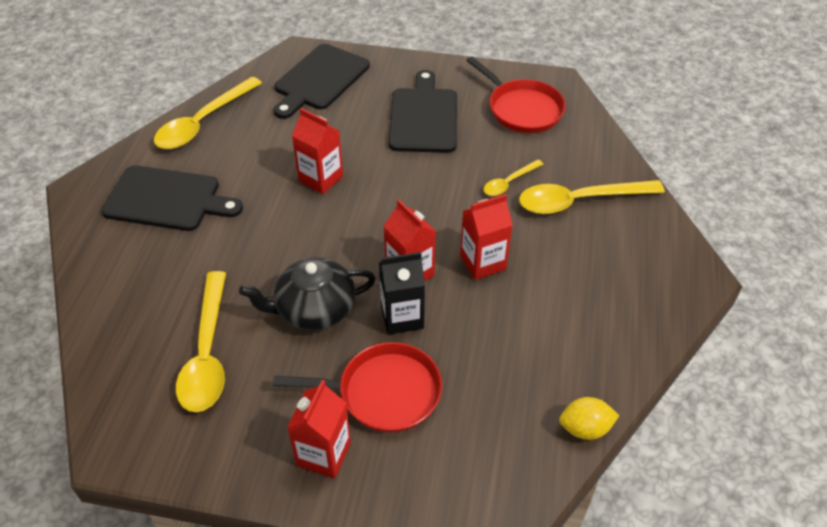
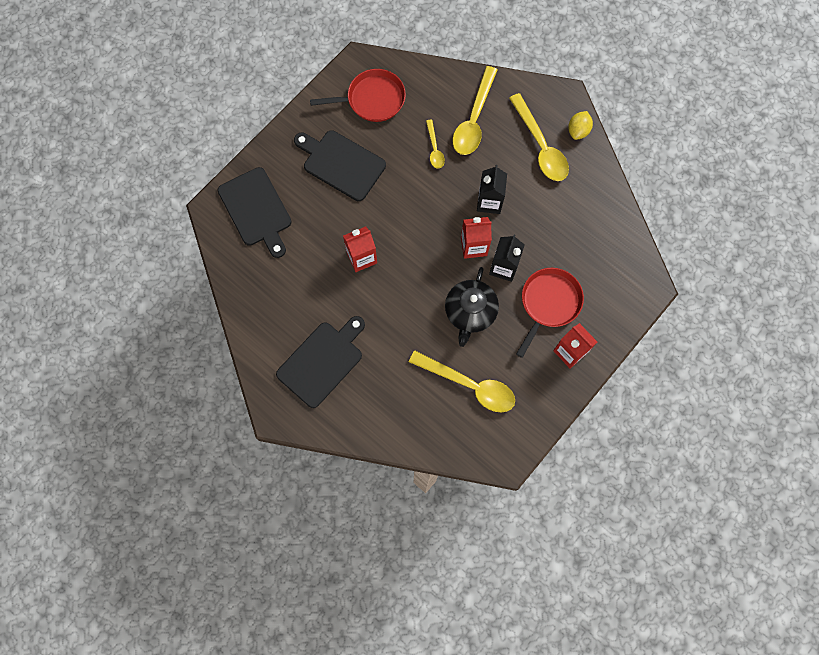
camera: 60 degrees left, 25 degrees up
(203, 122) = (254, 308): yellow spoon -> yellow spoon (540, 146)
(483, 262) = (489, 202): red carton -> black carton
(585, 428) = (624, 218): yellow lemon -> yellow lemon (578, 131)

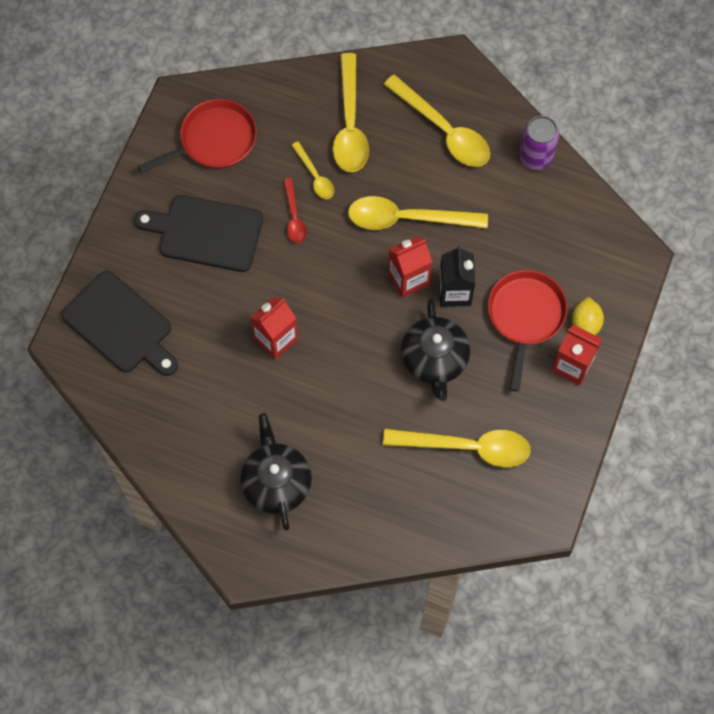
camera: 20 degrees left, 5 degrees down
(322, 361) = (276, 482): black cutting board -> black teapot
(408, 173) = (294, 217): none -> red spoon
(489, 202) = (407, 218): black carton -> yellow spoon
(578, 131) = (482, 97): yellow lemon -> yellow lemon (585, 324)
(601, 188) = (536, 157): none -> purple can

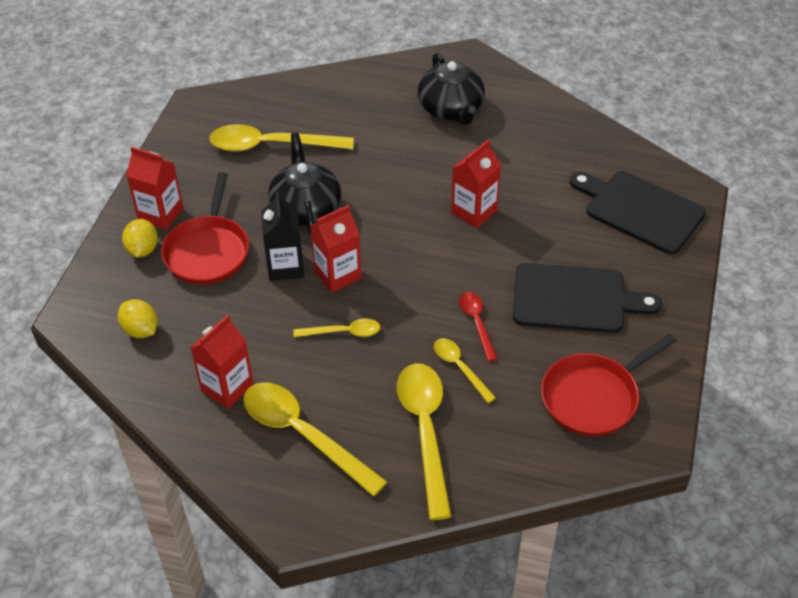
camera: 175 degrees right, 20 degrees down
(407, 218) = (343, 332): yellow spoon -> yellow spoon, size x0.53
(503, 176) = (227, 387): none -> red carton
(536, 157) = (185, 413): purple can -> none
(578, 237) = (141, 330): none -> yellow lemon

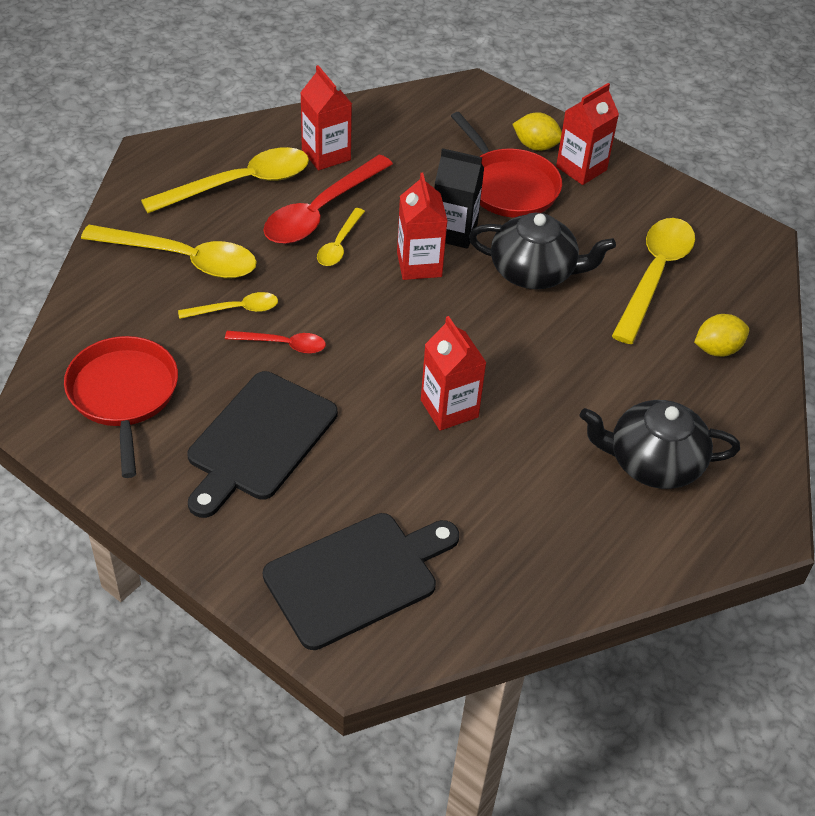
camera: 110 degrees right, 0 degrees up
(141, 330) = (430, 122): yellow lemon -> yellow lemon (717, 349)
(208, 251) = (508, 186): red pan -> red pan turned 150 degrees counterclockwise
(308, 360) = (321, 211): none -> red spoon

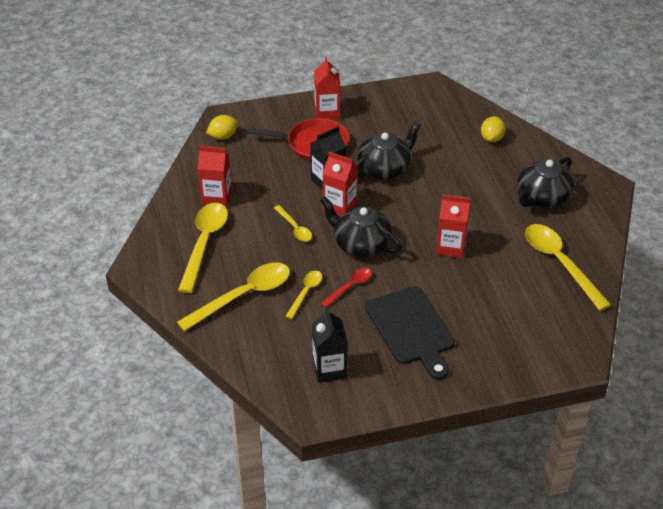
camera: 50 degrees left, 5 degrees down
(123, 395) = (329, 369): red pan -> black carton
(321, 211) = (261, 222): red spoon -> none
(357, 577) = (531, 335): black cutting board -> none
(369, 318) = (361, 244): none -> black teapot
(536, 146) = (293, 119): yellow lemon -> yellow lemon (223, 136)
(654, 275) = (426, 131): yellow spoon -> yellow spoon (560, 263)

